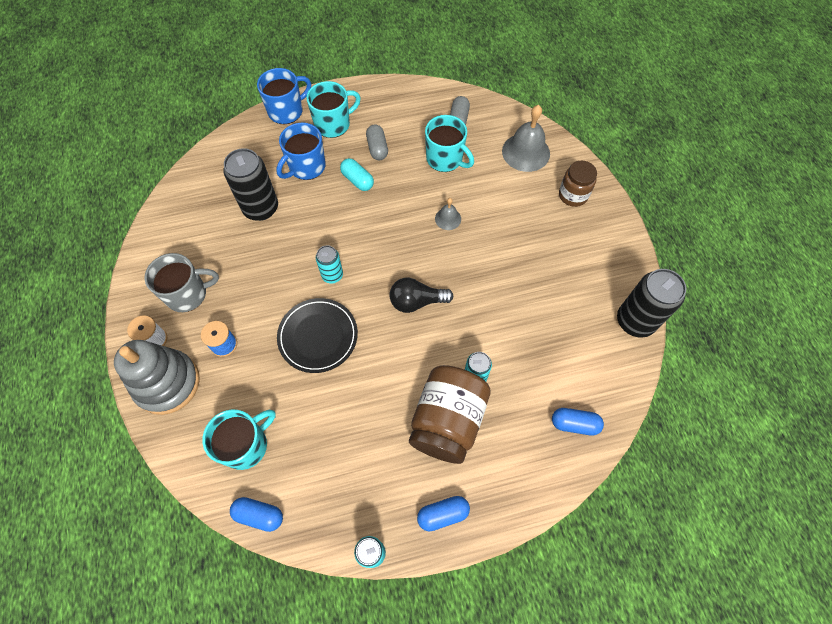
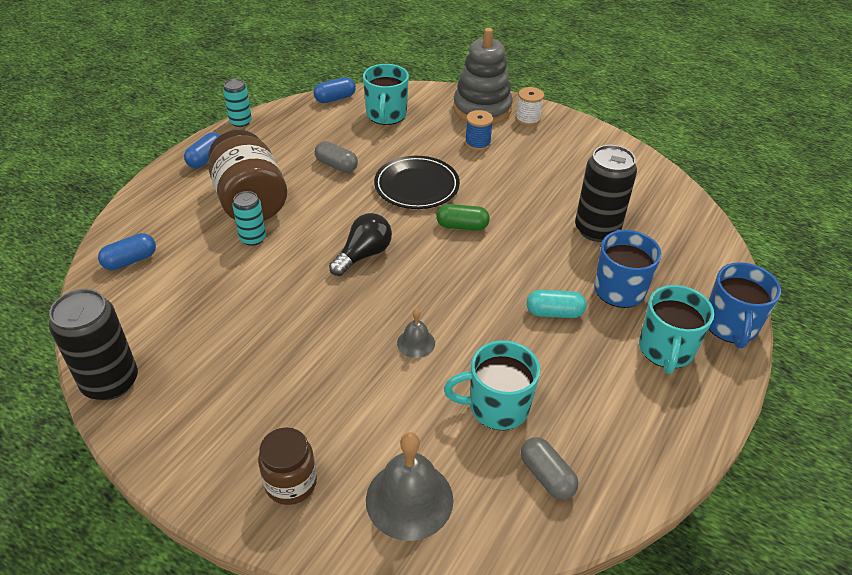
camera: 135 degrees right, 20 degrees down
(188, 294) = (549, 149): grey mug -> none
(332, 275) = (462, 226): turquoise can -> green capsule
(377, 148) = (584, 360): grey capsule -> grey capsule (336, 166)

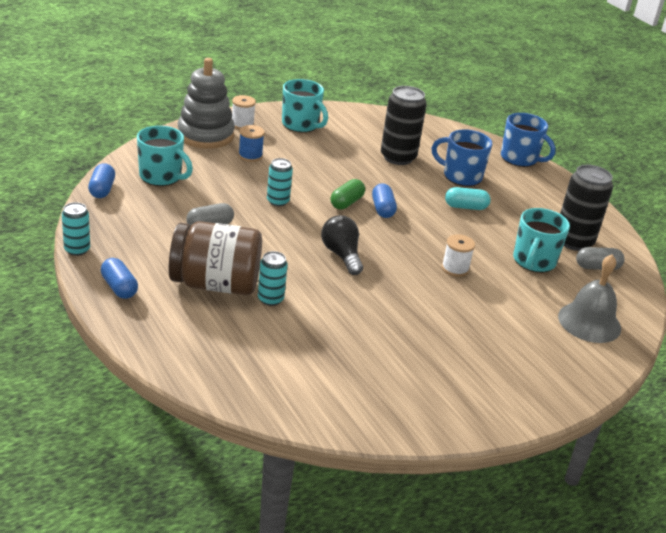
camera: 65 degrees left, 10 degrees down
(110, 382) = (394, 425): black can -> black can (573, 241)
(130, 260) = (239, 375): blue capsule -> blue capsule (382, 209)
(291, 483) = (551, 365): brown jar -> none
(416, 186) = (278, 201): black plate -> turquoise can
(416, 343) = (455, 268): grey bell -> white spool
(554, 313) = (465, 207): turquoise capsule -> turquoise capsule turned 60 degrees clockwise
(666, 350) = (525, 186): turquoise mug -> turquoise mug (301, 125)

